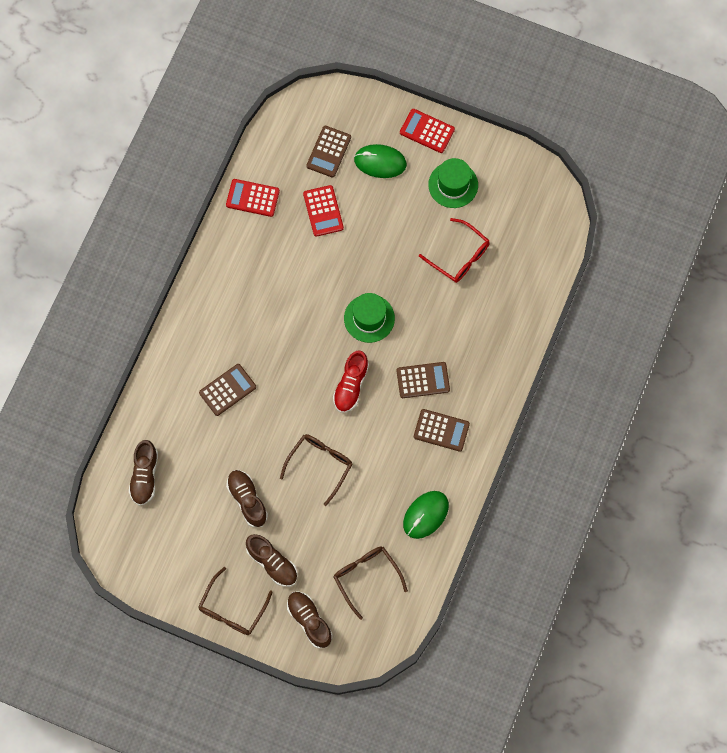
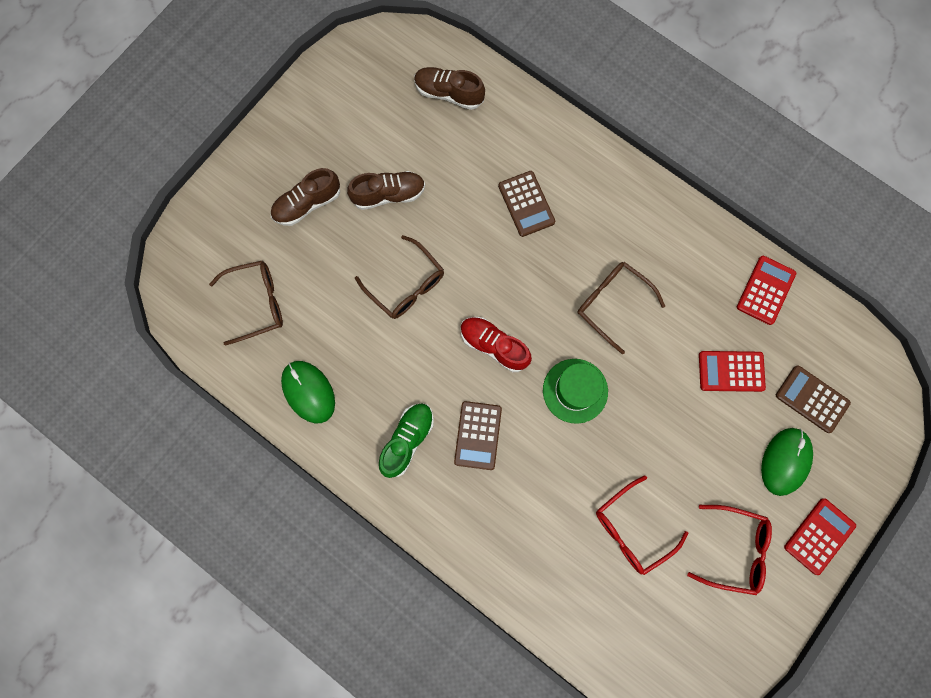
camera: 105 degrees right, 5 degrees up
(232, 609) = (270, 150): brown glasses -> brown glasses (612, 304)
(309, 621) = (229, 227): brown shoe -> none
(441, 430) = (407, 440): brown calculator -> green shoe
(453, 185) = (735, 549): green hat -> red glasses

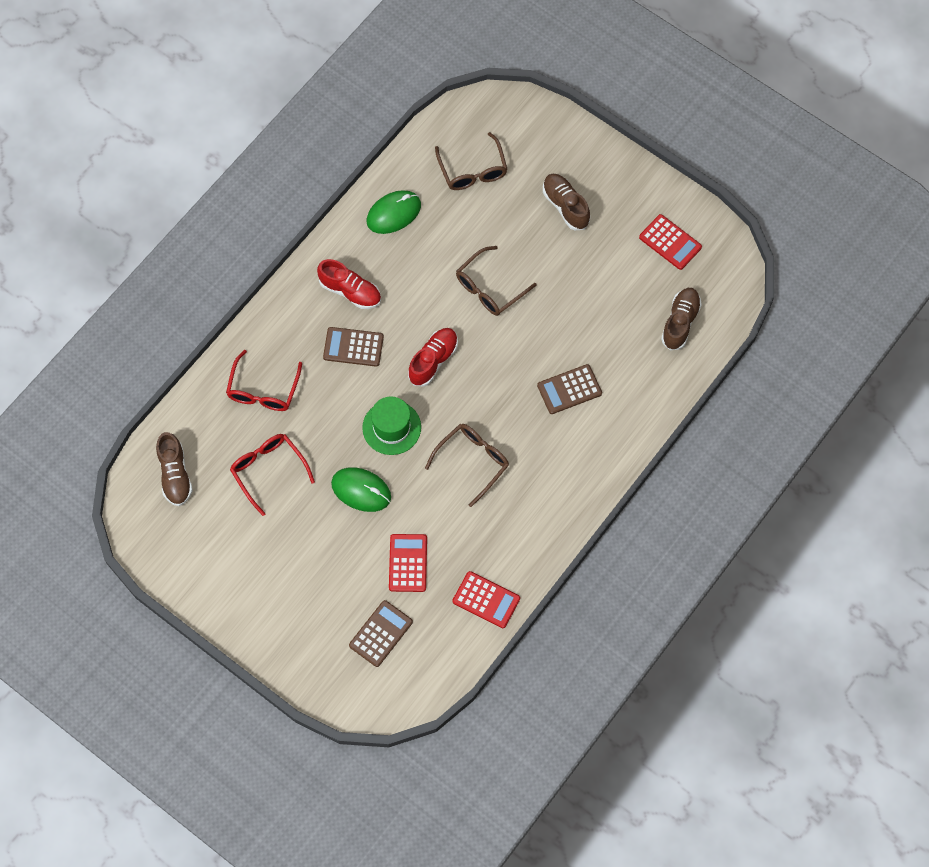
camera: 90 degrees right, 10 degrees down
(388, 194) = (576, 272): brown shoe -> brown shoe (175, 475)
(407, 440) = (350, 291): green shoe -> red shoe
(735, 549) = (247, 555): red glasses -> red glasses (263, 390)
(785, 461) = (324, 605): green mouse -> green mouse (361, 490)
(819, 536) = (256, 629): red calculator -> red calculator (670, 242)

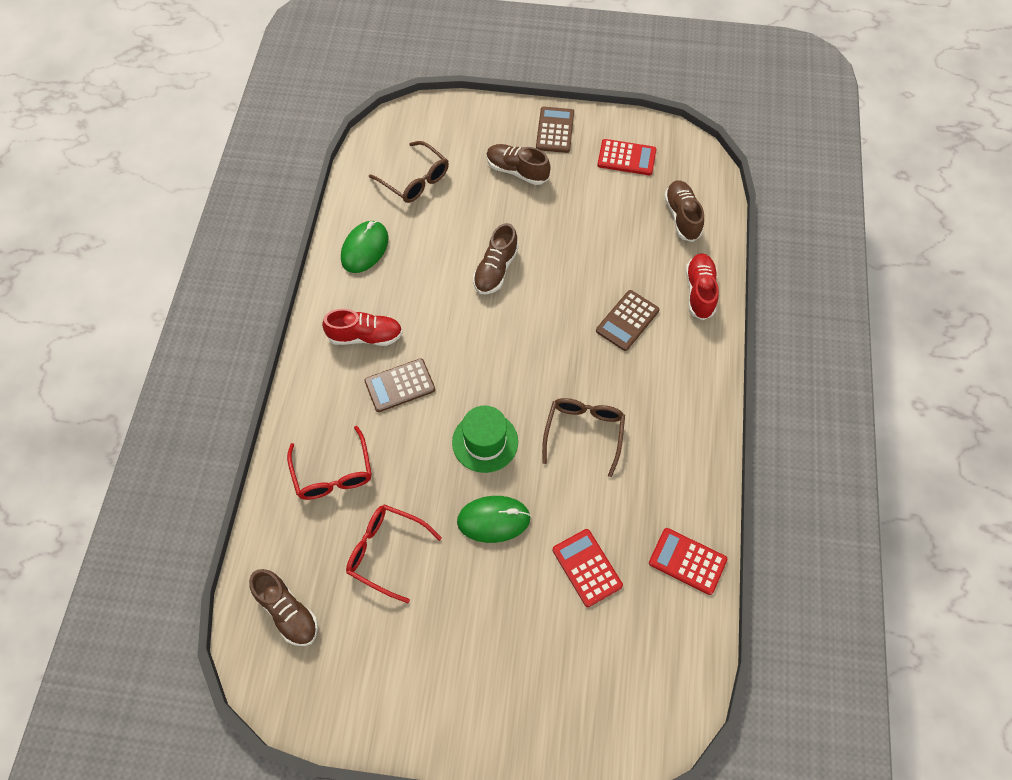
camera: 30 degrees left, 5 degrees down
(381, 634) = (607, 658): brown calculator -> brown calculator (555, 130)
(433, 360) = (485, 359): red shoe -> red shoe (699, 291)
(486, 600) = (687, 561): red calculator -> red calculator turned 150 degrees counterclockwise
(489, 288) = (495, 270): brown glasses -> brown shoe

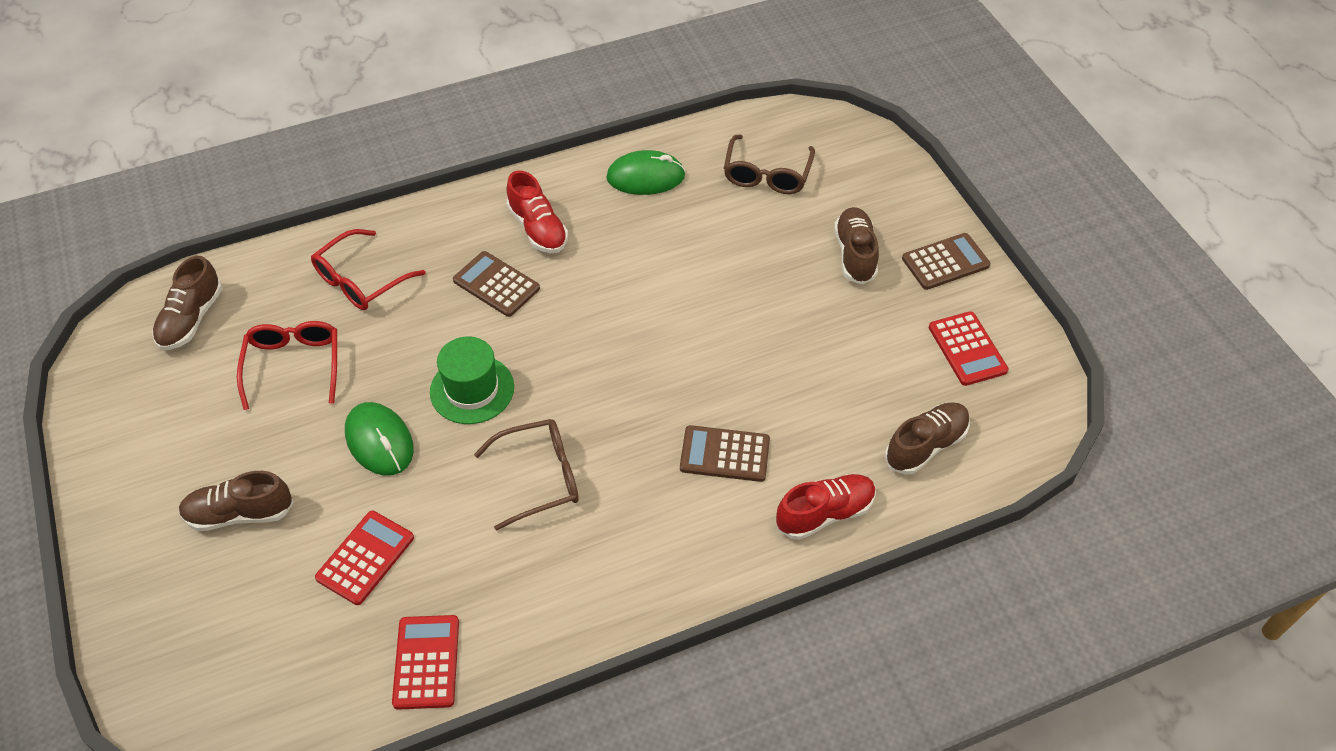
camera: 60 degrees right, 10 degrees down
(495, 270) = (702, 297): brown shoe -> brown shoe (239, 514)

